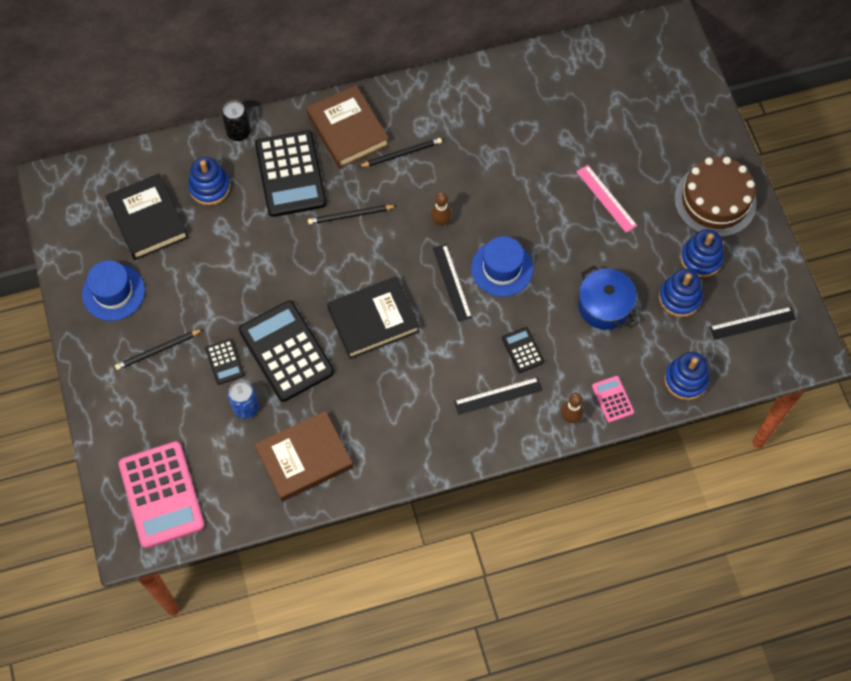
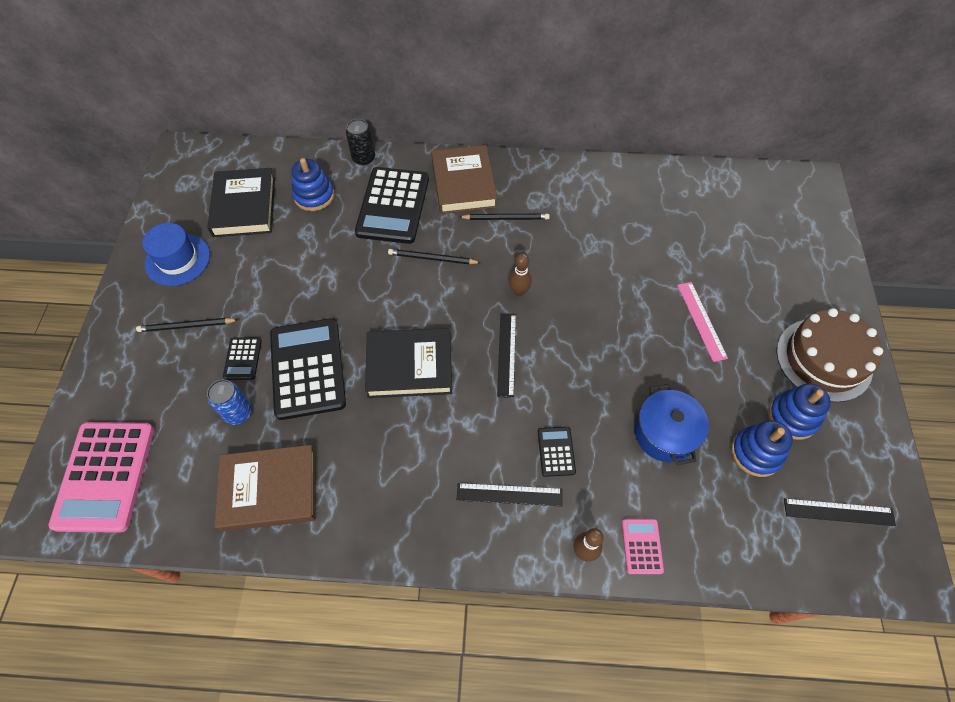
camera: 20 degrees right, 5 degrees down
(502, 268) = (565, 356): blue hat -> none
(685, 380) = (738, 554): blue stacking toy -> none

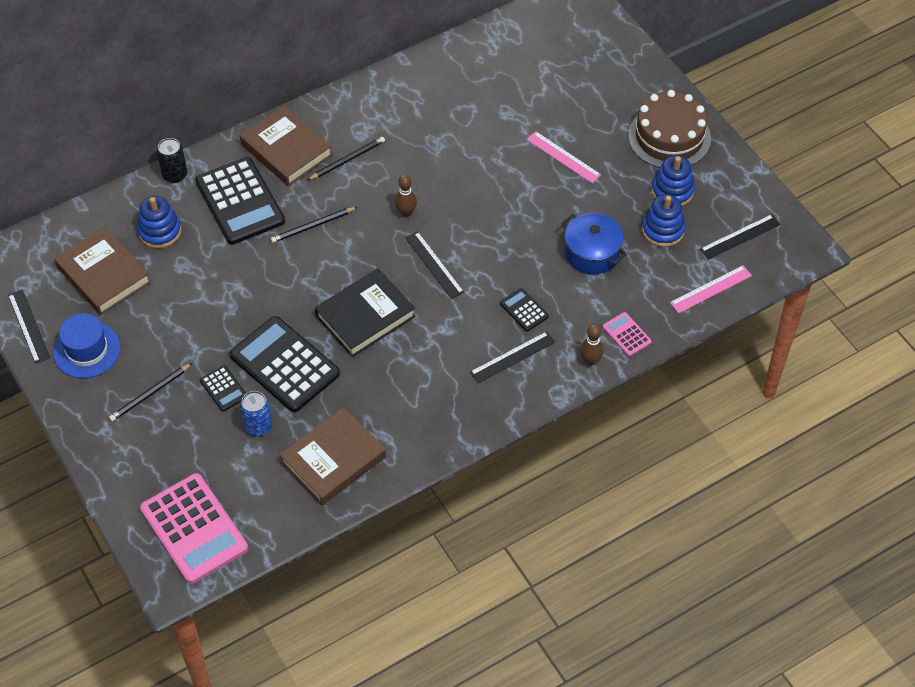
camera: 35 degrees left, 5 degrees down
(158, 215) = (29, 326): none -> black ruler
(244, 206) = (104, 275): black book -> brown book
(768, 553) = (711, 289): none -> pink ruler

